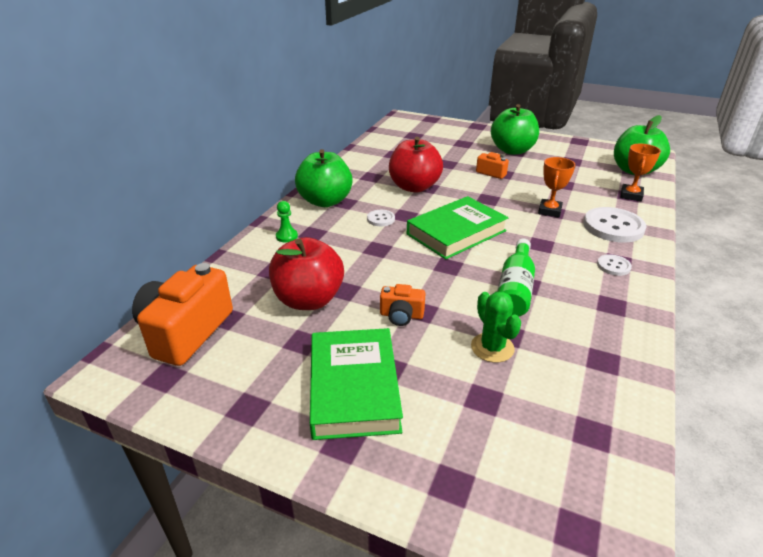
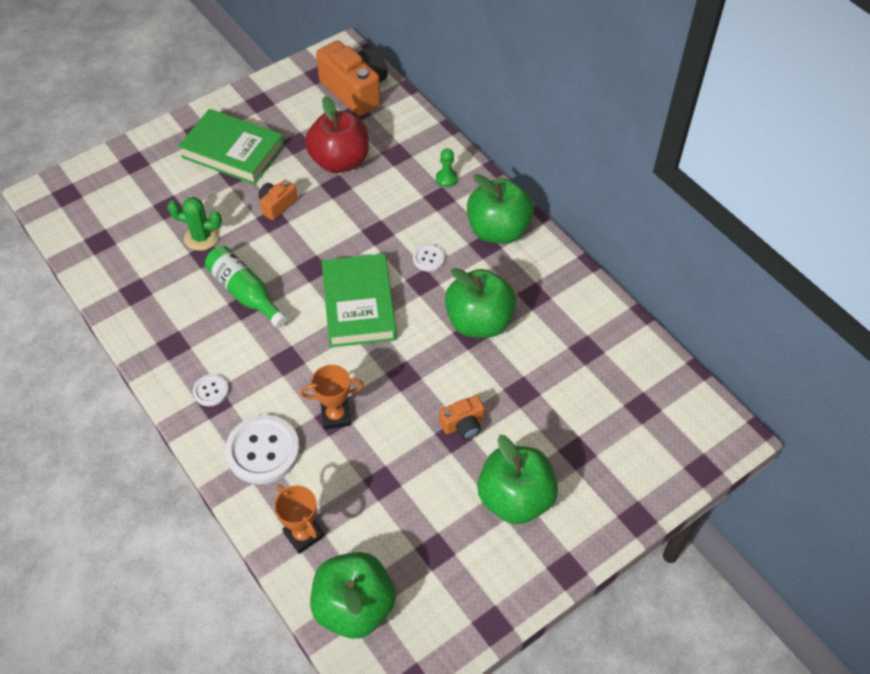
camera: 120 degrees right, 20 degrees up
(414, 187) = (479, 322): red apple -> green apple
(549, 211) = (336, 416): orange trophy -> orange trophy turned 60 degrees counterclockwise

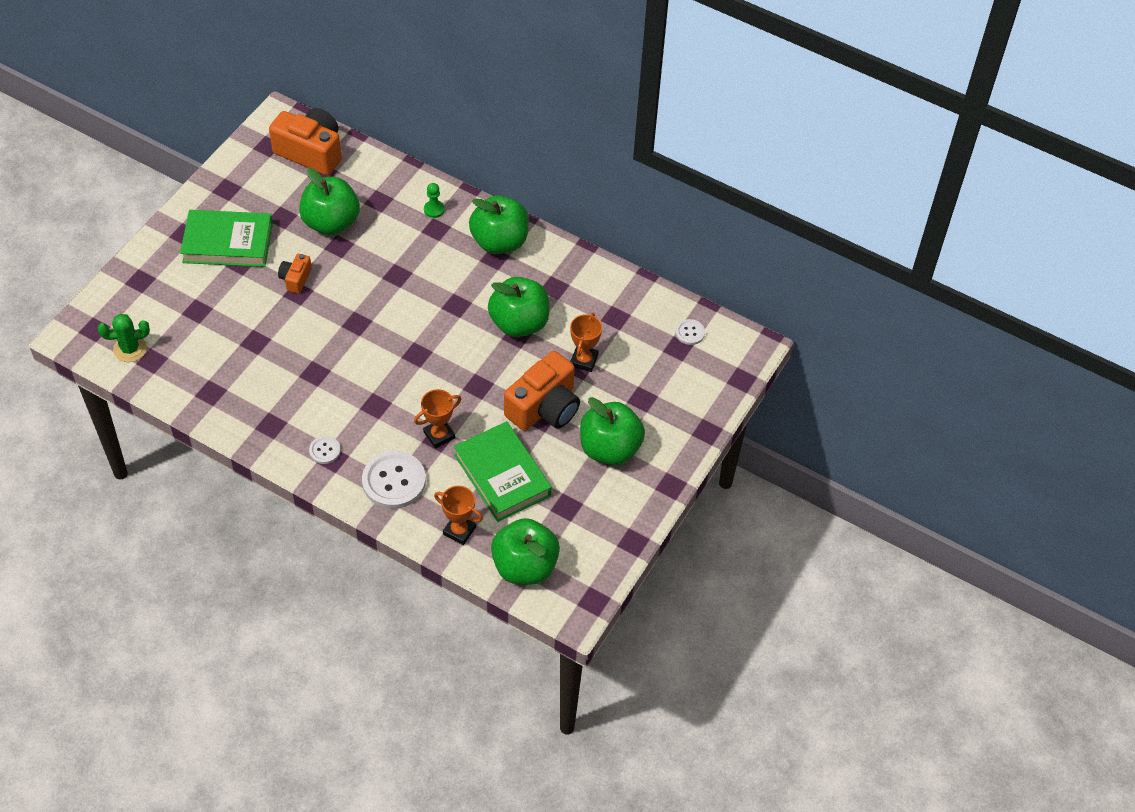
camera: 25 degrees left, 0 degrees up
(201, 237) = (243, 328): green cactus -> green cactus (130, 349)
(245, 293) = (309, 363): green bottle -> none
(340, 161) = (331, 222): red apple -> green apple
(359, 305) = (412, 341): green book -> green book (502, 475)
(428, 258) = (452, 284): white button -> white button (690, 333)
(463, 424) = (544, 407): orange camera -> orange camera, size x2.02
(530, 386) = (584, 360): none -> orange trophy

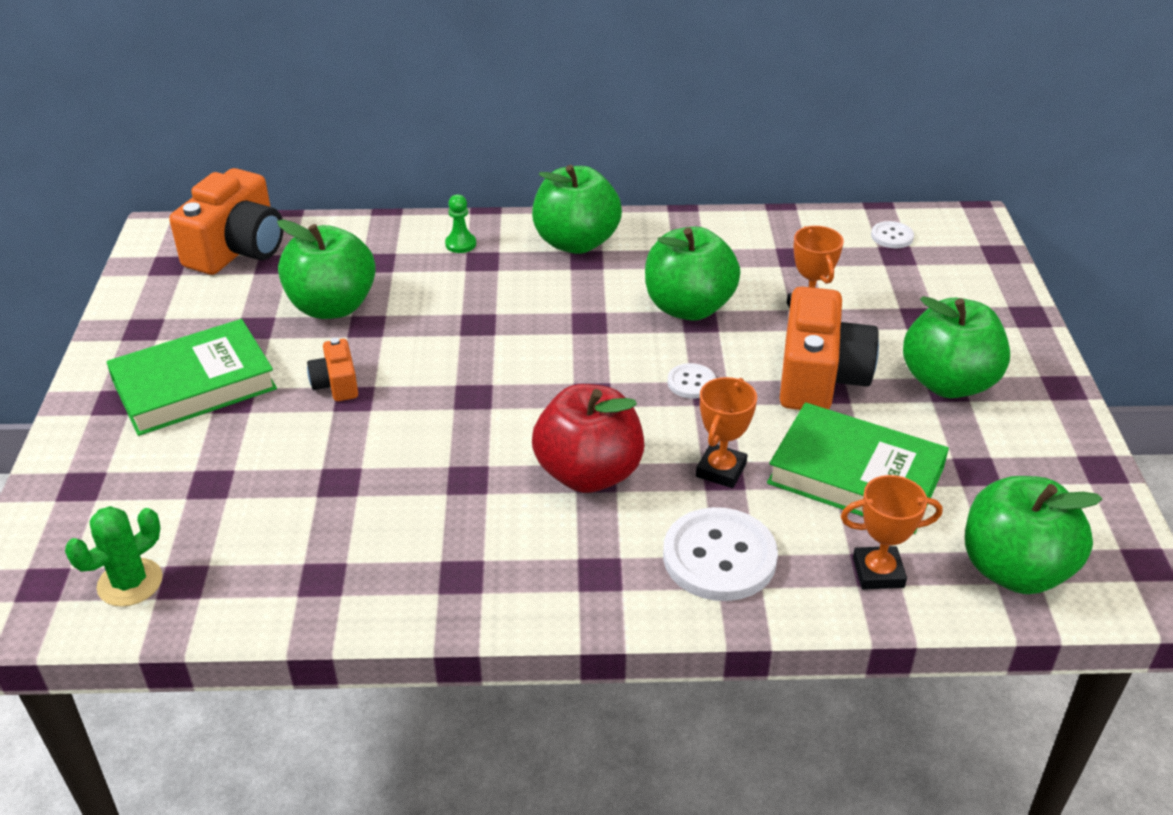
camera: 30 degrees left, 15 degrees down
(311, 152) = (237, 249): orange camera -> orange camera turned 120 degrees clockwise
(325, 450) = (577, 569): white button -> white button (691, 382)
(374, 401) = (588, 473): none -> red apple

